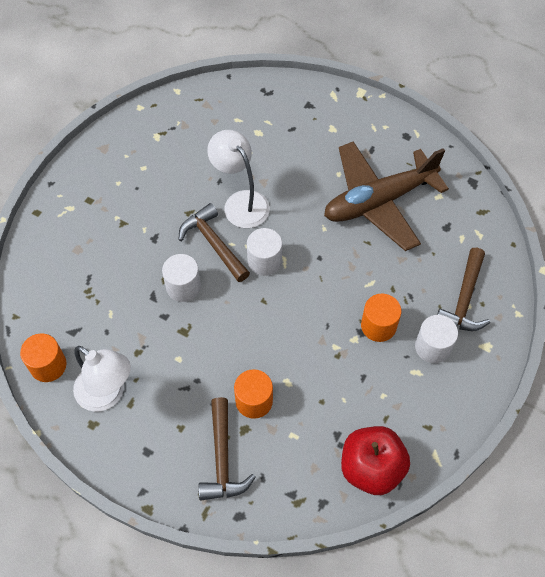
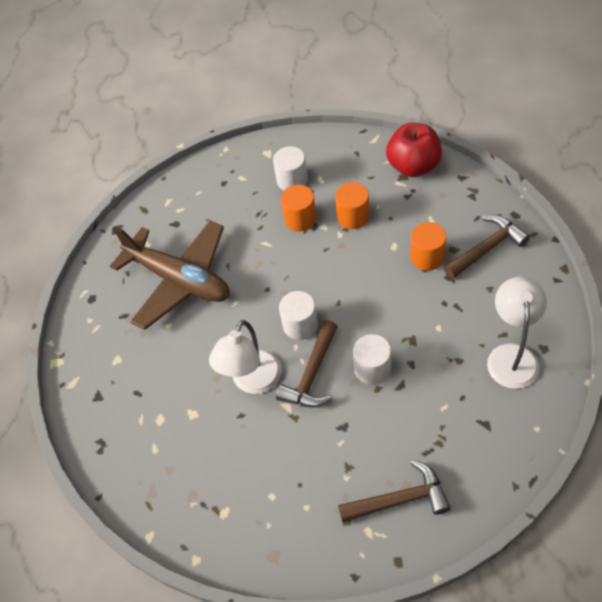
camera: 115 degrees left, 5 degrees down
(48, 365) = (531, 419): orange cylinder -> orange cylinder (353, 216)
(464, 300) = (237, 182): brown hammer -> brown hammer (400, 499)

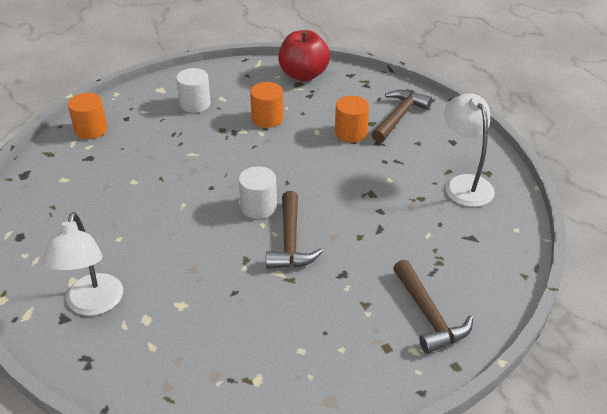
camera: 30 degrees left, 15 degrees down
(179, 280) = (114, 200): brown plane -> none
(252, 381) = (232, 262): white lamp -> white lamp (92, 304)
(300, 218) = (217, 129): orange cylinder -> orange cylinder (91, 130)
(372, 368) = (346, 223): white cylinder -> none
(400, 499) = (429, 315): brown hammer -> brown hammer turned 105 degrees clockwise

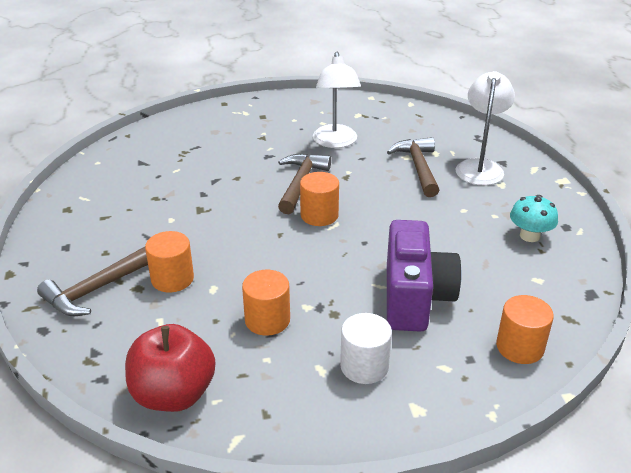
camera: 165 degrees left, 5 degrees down
(59, 219) = (529, 236): none -> turquoise mushroom
(164, 149) = (415, 297): none -> purple camera
(258, 207) = (319, 215): white cylinder -> orange cylinder
(429, 315) = (220, 125): brown hammer -> brown hammer (418, 167)
(464, 184) = (101, 203): white lamp -> white lamp (335, 142)

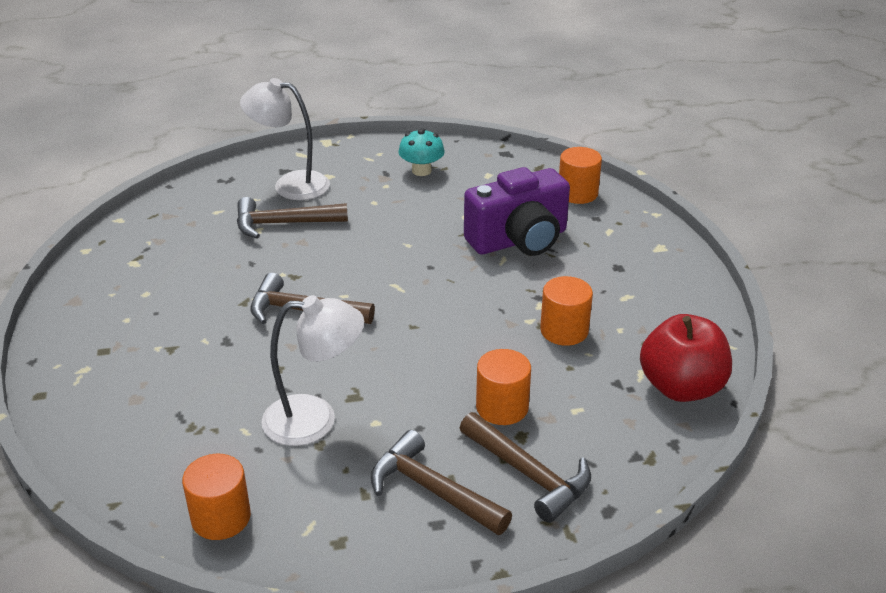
camera: 90 degrees left, 0 degrees up
(97, 244) = (432, 490): none -> brown hammer
(319, 215) = (376, 296): orange cylinder -> orange cylinder (221, 517)
(335, 142) = (205, 282): white lamp -> white lamp (315, 420)
(364, 366) = (617, 272): white cylinder -> none
(415, 297) = (519, 240): purple camera -> purple camera turned 150 degrees clockwise

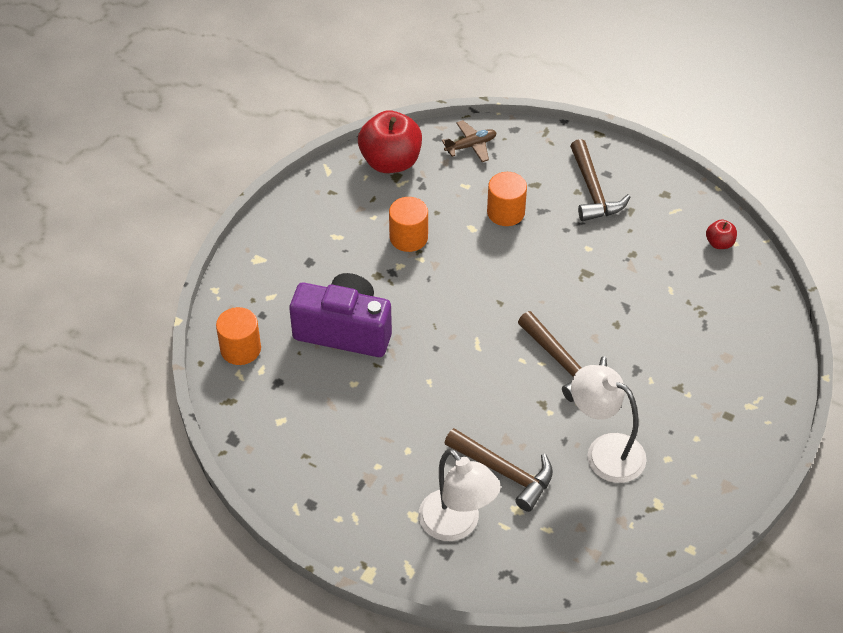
camera: 140 degrees left, 15 degrees up
(221, 517) = (719, 243): orange cylinder -> red apple
(315, 420) = (622, 271): white lamp -> white lamp (605, 451)
(421, 171) = (328, 465): turquoise mushroom -> none
(529, 474) = (533, 168): brown hammer -> none
(628, 457) = (471, 146): none -> brown plane

